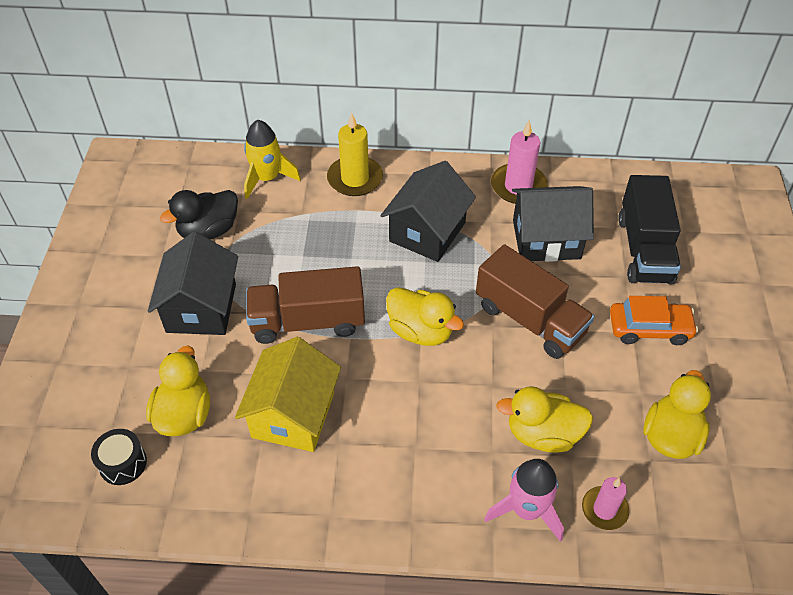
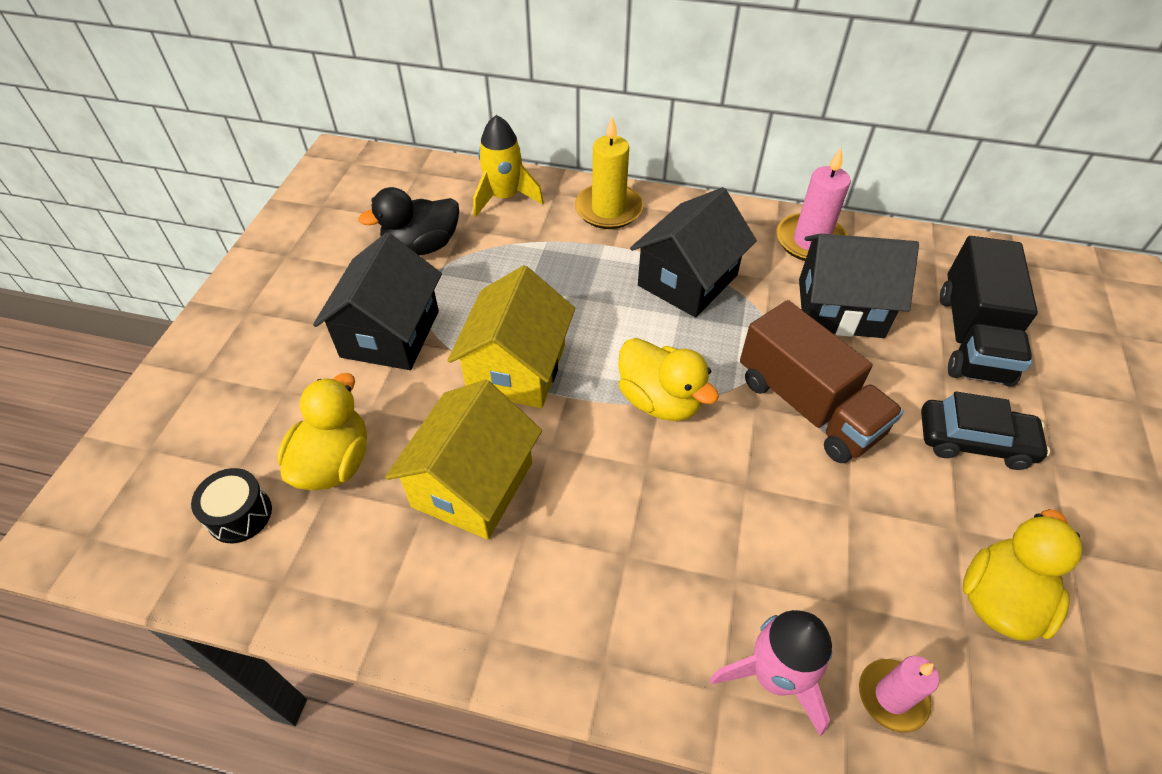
camera: 10 degrees right, 0 degrees up
(308, 321) = (517, 368): brown truck -> yellow house
(543, 434) = (810, 566): yellow duck -> none
(649, 328) = (974, 441): orange car -> black car

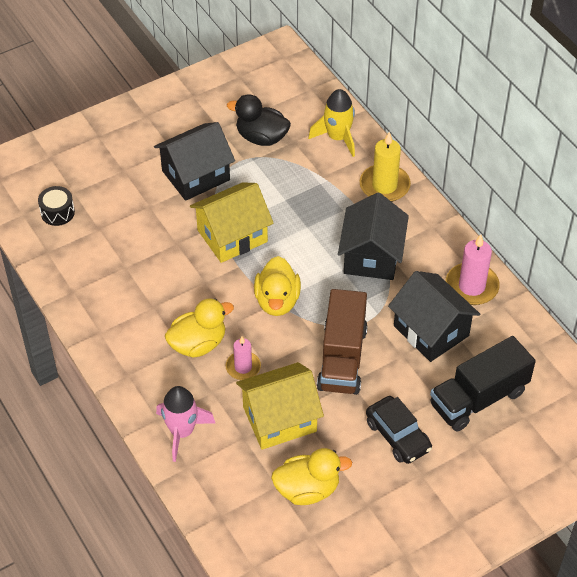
camera: 45 degrees right, 0 degrees up
(334, 462) = (112, 219): yellow duck -> yellow duck (198, 344)
(472, 484) = (155, 272): yellow house -> yellow house (279, 419)
(687, 280) = (371, 256): black house -> black house turned 75 degrees counterclockwise
(892, 696) = (215, 475): pink candle -> pink candle (243, 367)

